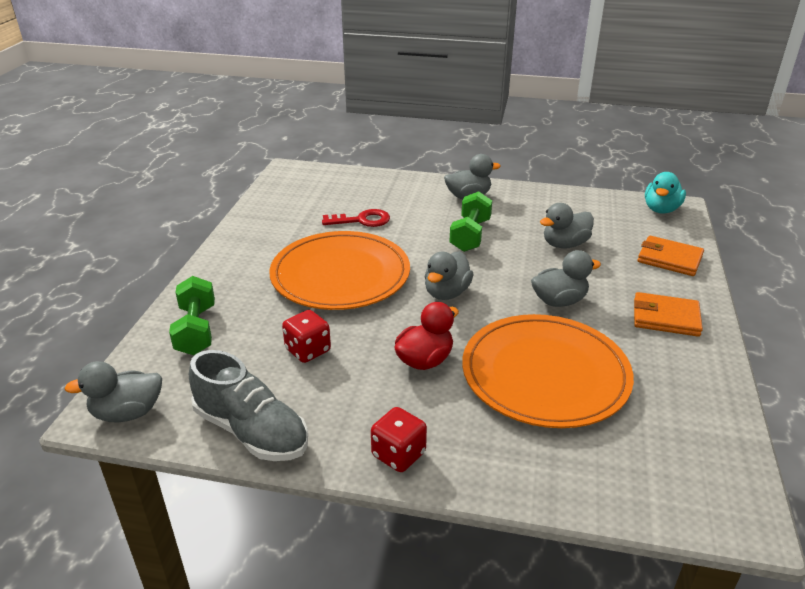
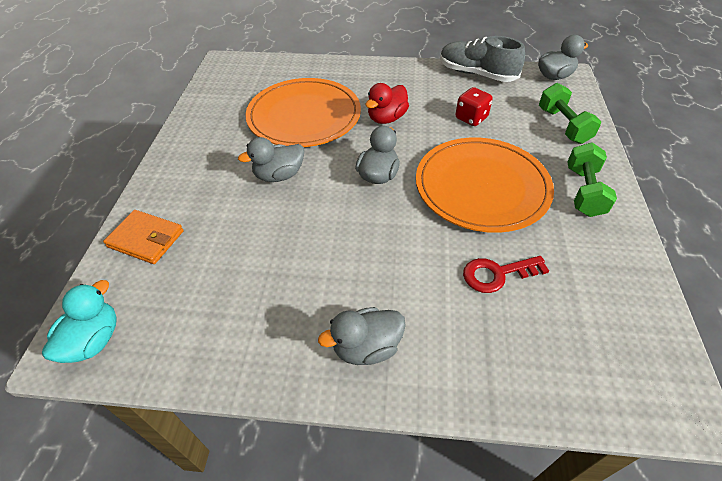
camera: 175 degrees right, 15 degrees up
(398, 454) = (391, 71): red dice -> none
(470, 235) = (360, 258): green dumbbell -> green dumbbell (584, 191)
(564, 244) = (252, 252): grey duck -> none
(666, 317) = (194, 167): orange wallet -> none

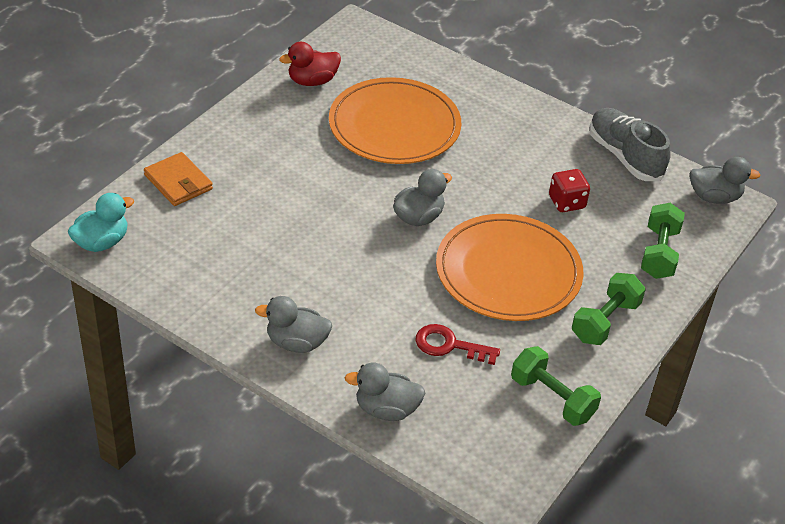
camera: 25 degrees right, 5 degrees down
(279, 175) = (326, 176): grey duck -> grey duck (386, 409)
(386, 118) = (477, 164): red duck -> red duck (312, 81)
(617, 278) = (552, 398): none -> green dumbbell

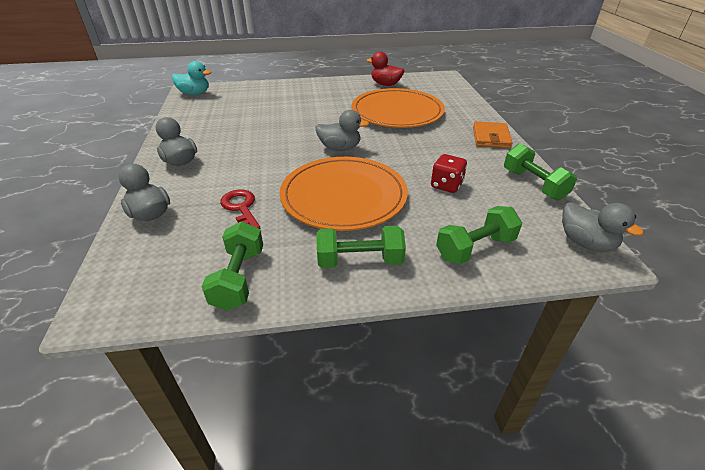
camera: 50 degrees right, 5 degrees down
(178, 182) = (261, 90): orange wallet -> orange wallet (491, 137)
(624, 156) = (533, 184): grey shoe -> green dumbbell

